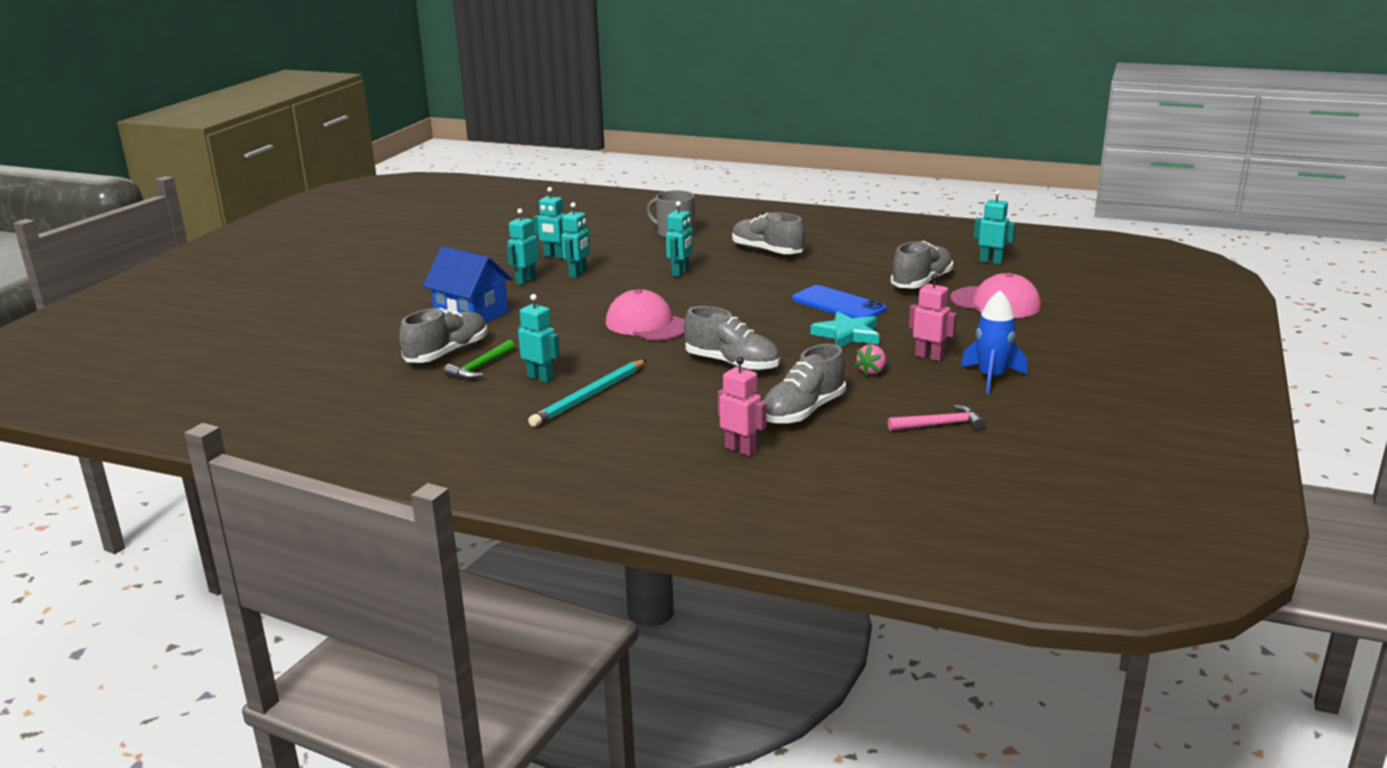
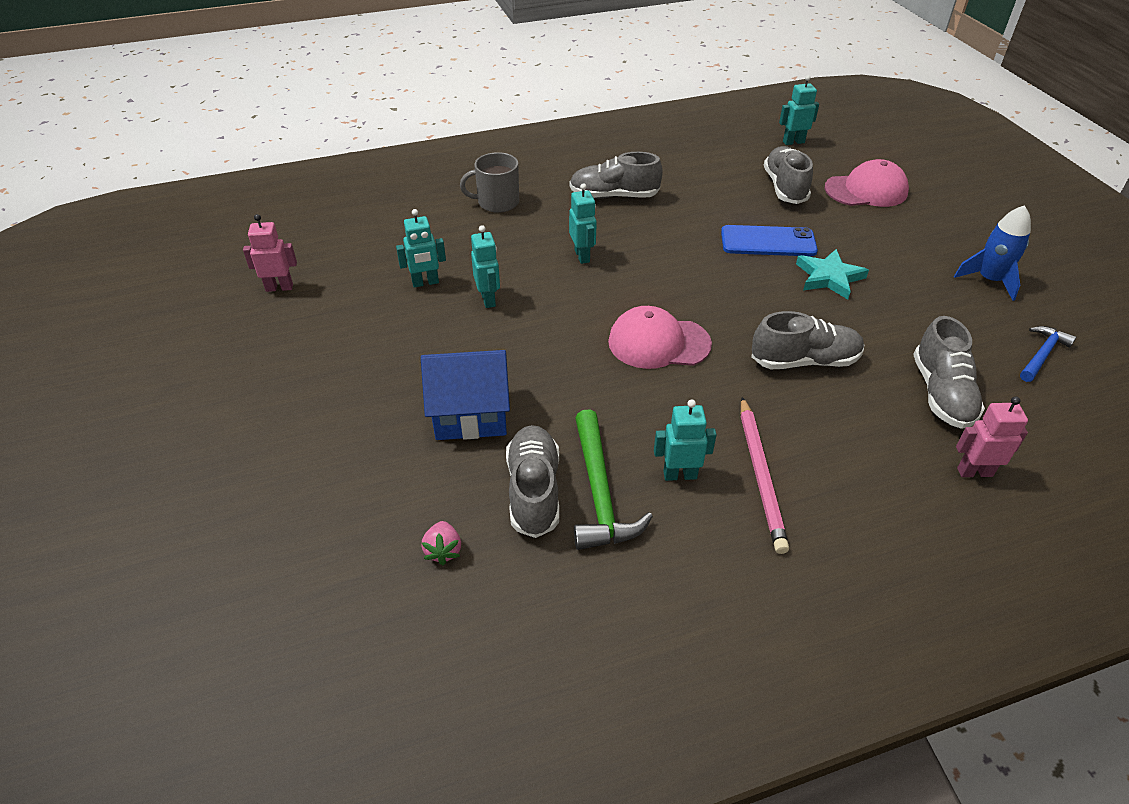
camera: 40 degrees left, 20 degrees up
(480, 367) = (599, 493): green hammer -> green hammer, size x1.60
(525, 280) = (449, 333): turquoise robot -> none
(589, 396) = (761, 476): turquoise pencil -> pink pencil
(872, 371) = (910, 315): pink strawberry -> pink strawberry (443, 550)
(929, 356) = (918, 276): pink robot -> pink robot (279, 287)
(940, 425) = (1042, 354): pink hammer -> blue hammer

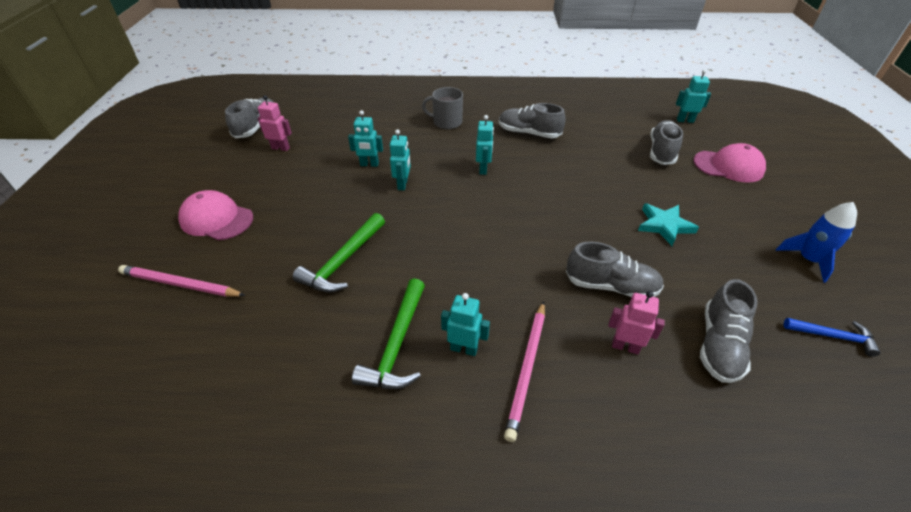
camera: 20 degrees right, 0 degrees up
(263, 504) = (180, 284): none -> pink pencil
(443, 550) = (266, 353): pink strawberry -> none
(470, 415) = (343, 261): blue house -> green hammer
(534, 491) = (352, 328): grey shoe -> grey shoe (257, 127)
(658, 343) = (503, 243): pink cap -> pink cap (216, 219)
(768, 242) = (627, 188): blue phone -> none
(974, 472) = (719, 424): pink robot -> pink robot (625, 346)
(1042, 354) = (833, 336): blue hammer -> blue hammer turned 45 degrees clockwise

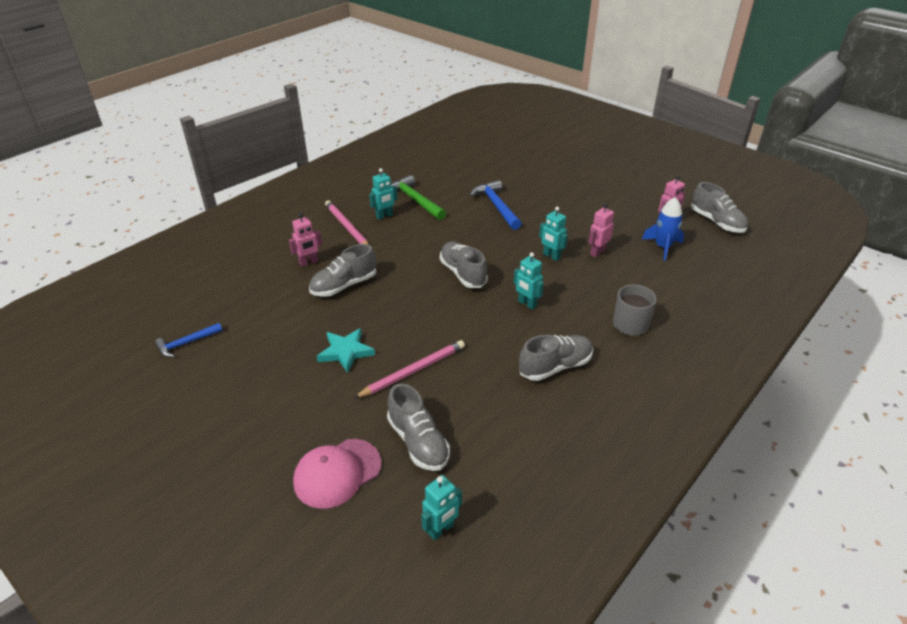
camera: 130 degrees right, 5 degrees down
(180, 284) = (539, 159): pink pencil -> pink pencil (413, 371)
(216, 219) = (591, 179): pink cap -> none
(343, 261) = (496, 206): green hammer -> blue hammer
(369, 164) = (597, 252): turquoise robot -> pink robot
(719, 345) = (257, 294): grey shoe -> grey shoe (463, 273)
(808, 260) = (216, 397): blue rocket -> blue rocket (663, 247)

